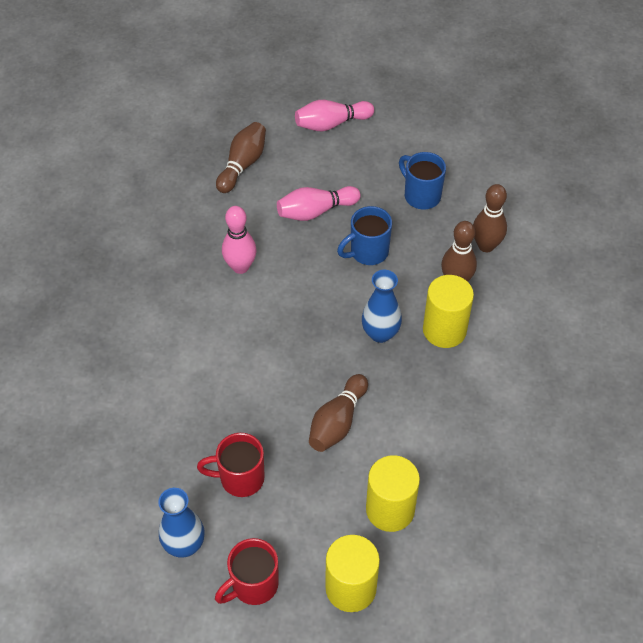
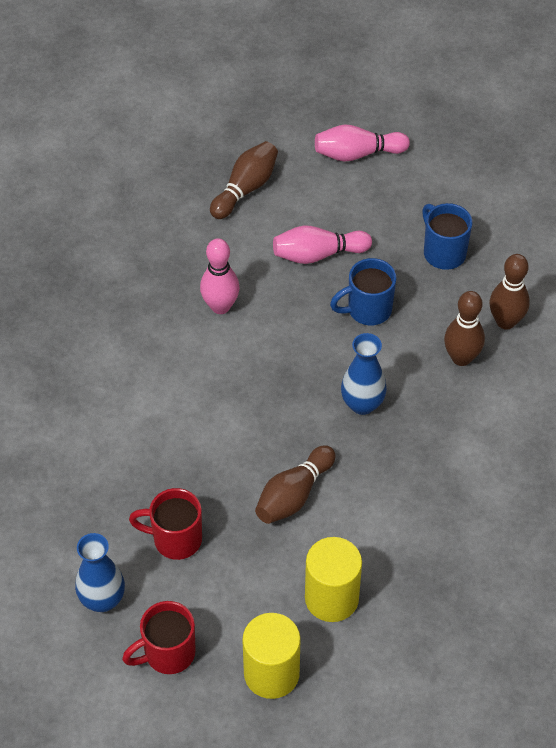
camera: 10 degrees right, 0 degrees up
(444, 330) = (435, 411): yellow cylinder -> none

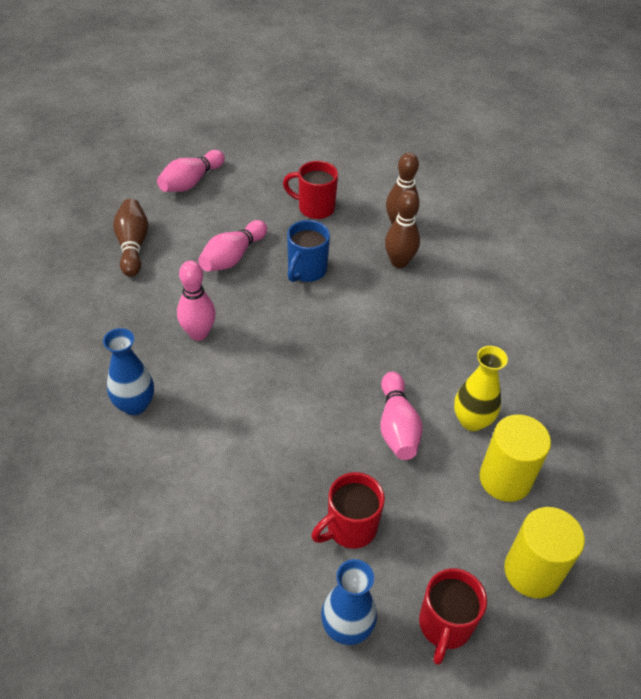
camera: 45 degrees left, 5 degrees down
(294, 495) = (397, 426): brown bowling pin -> pink bowling pin
(359, 536) = (472, 420): none -> yellow vase
(362, 404) = (371, 332): blue vase -> blue vase (135, 405)
(443, 252) = (314, 208): blue mug -> red mug

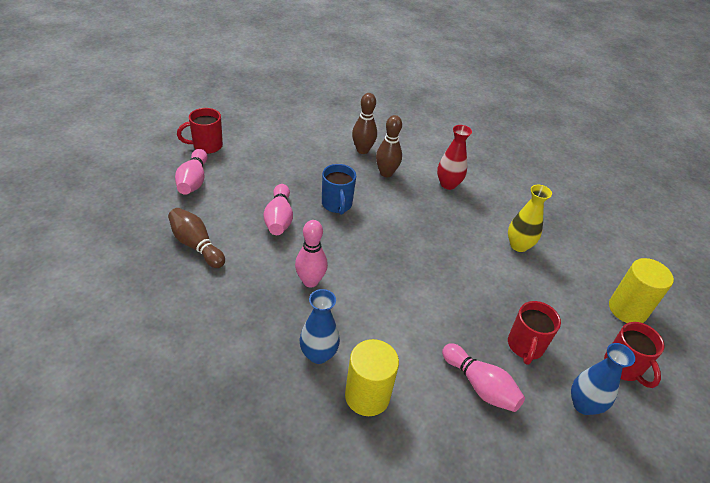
camera: 40 degrees left, 5 degrees down
(314, 208) = (299, 162): red mug -> red mug (206, 146)
(397, 426) = (486, 271): pink bowling pin -> pink bowling pin (480, 386)
(462, 308) = (448, 184): none -> red vase
(505, 479) = (566, 268): yellow cylinder -> yellow cylinder (367, 396)

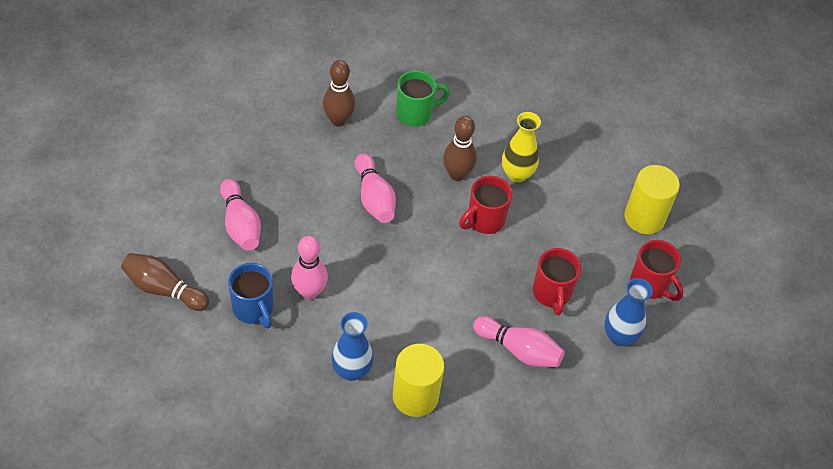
camera: 20 degrees left, 10 degrees up
(193, 181) = (114, 205): pink bowling pin -> pink bowling pin (374, 198)
(206, 146) = (103, 148): red mug -> red mug (484, 220)
(337, 205) = (298, 184): blue mug -> blue mug (253, 309)
(362, 150) = (297, 94): brown bowling pin -> brown bowling pin (457, 174)
(448, 184) = (416, 113): red vase -> green mug

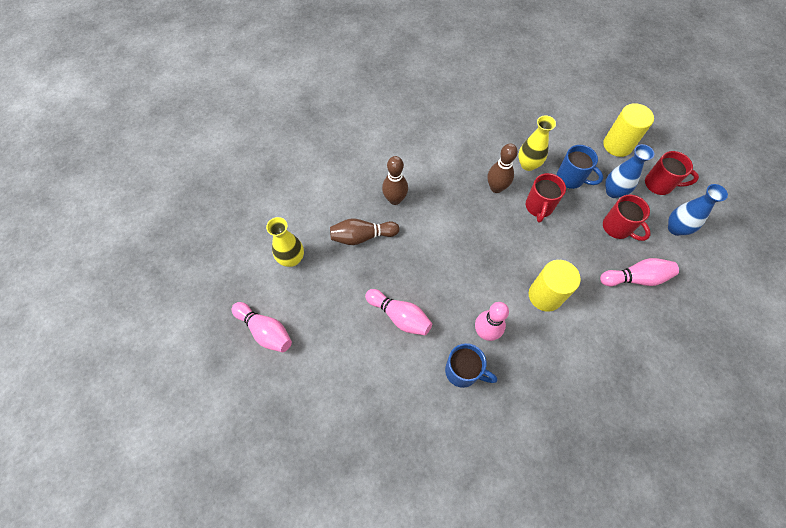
camera: 30 degrees left, 10 degrees up
(164, 289) = (393, 402): brown bowling pin -> brown bowling pin (362, 236)
(187, 111) = (292, 259): none -> yellow vase
(351, 370) = (560, 368): blue vase -> blue vase (613, 191)
(374, 198) = (464, 237): pink bowling pin -> pink bowling pin (265, 331)
(415, 396) = (611, 355): yellow cylinder -> yellow cylinder (545, 295)
(416, 113) = (436, 164): green mug -> none
(551, 216) = (571, 178): none -> blue mug

